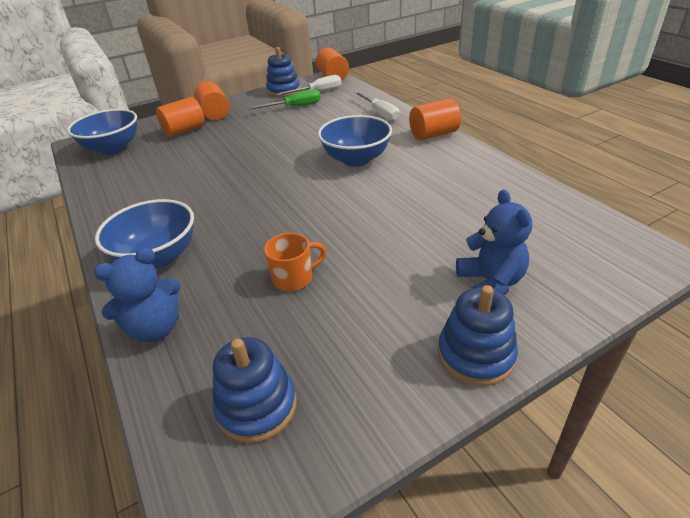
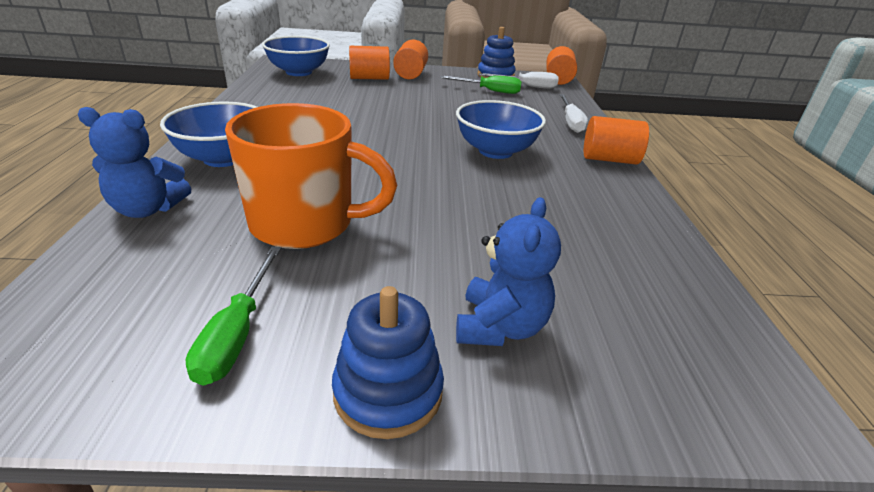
camera: 25 degrees right, 5 degrees down
(257, 406) = (128, 314): blue stacking toy -> none
(294, 278) = (305, 224): orange mug -> orange mug, size x2.10
(347, 374) = (237, 333): none -> green screwdriver

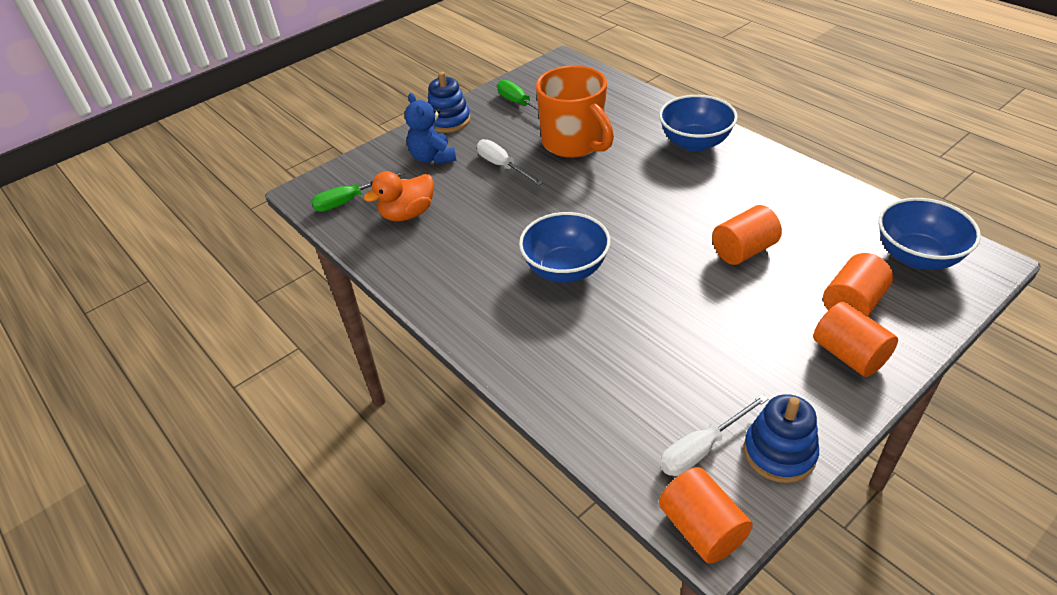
camera: 145 degrees right, 10 degrees up
(147, 209) = (649, 106): blue teddy bear -> none
(305, 224) = (574, 143): orange mug -> orange mug turned 90 degrees counterclockwise
(489, 91) = (716, 388): green screwdriver -> green screwdriver (350, 200)
(570, 122) = (558, 378): white screwdriver -> white screwdriver (502, 166)
(606, 265) = (407, 214): none -> orange duck
(609, 159) = (471, 327): orange cylinder -> orange cylinder (743, 250)

